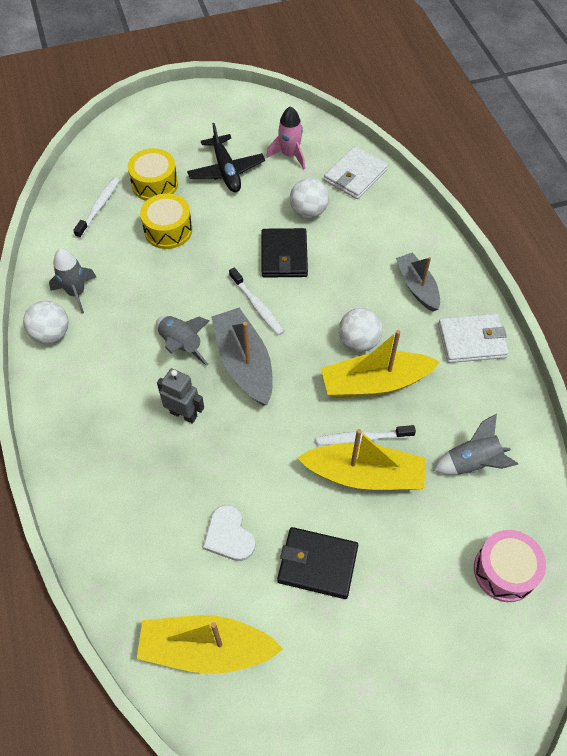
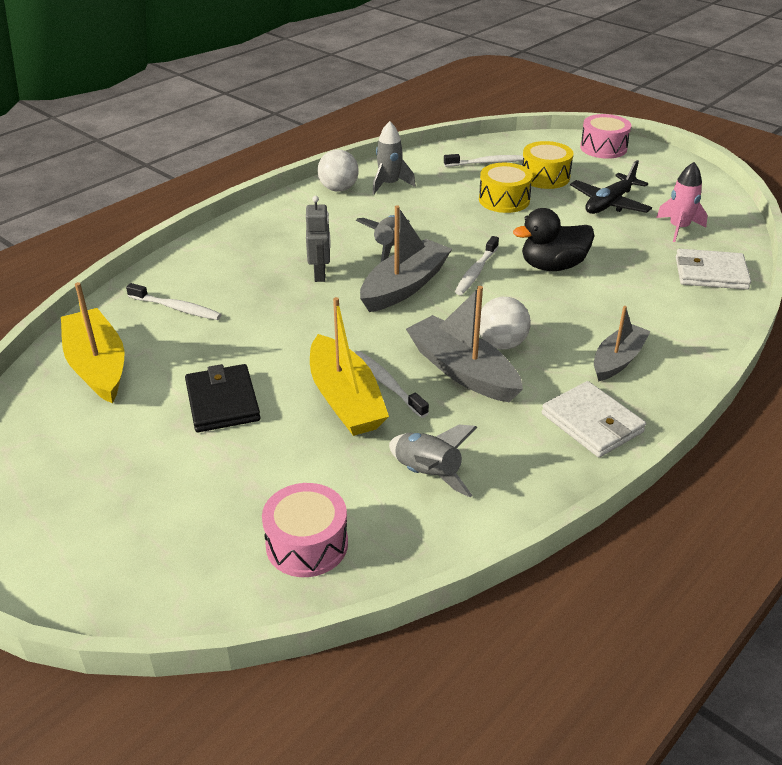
camera: 60 degrees right, 20 degrees down
(141, 122) = (603, 148): none -> pink drum
(158, 550) = (176, 308): none -> white toothbrush
(229, 535) = (216, 340): white heart -> none
(284, 255) = (552, 266): black wallet -> black duck
(308, 211) = (624, 262): white ball -> none
(375, 383) = (462, 371): yellow boat -> grey boat

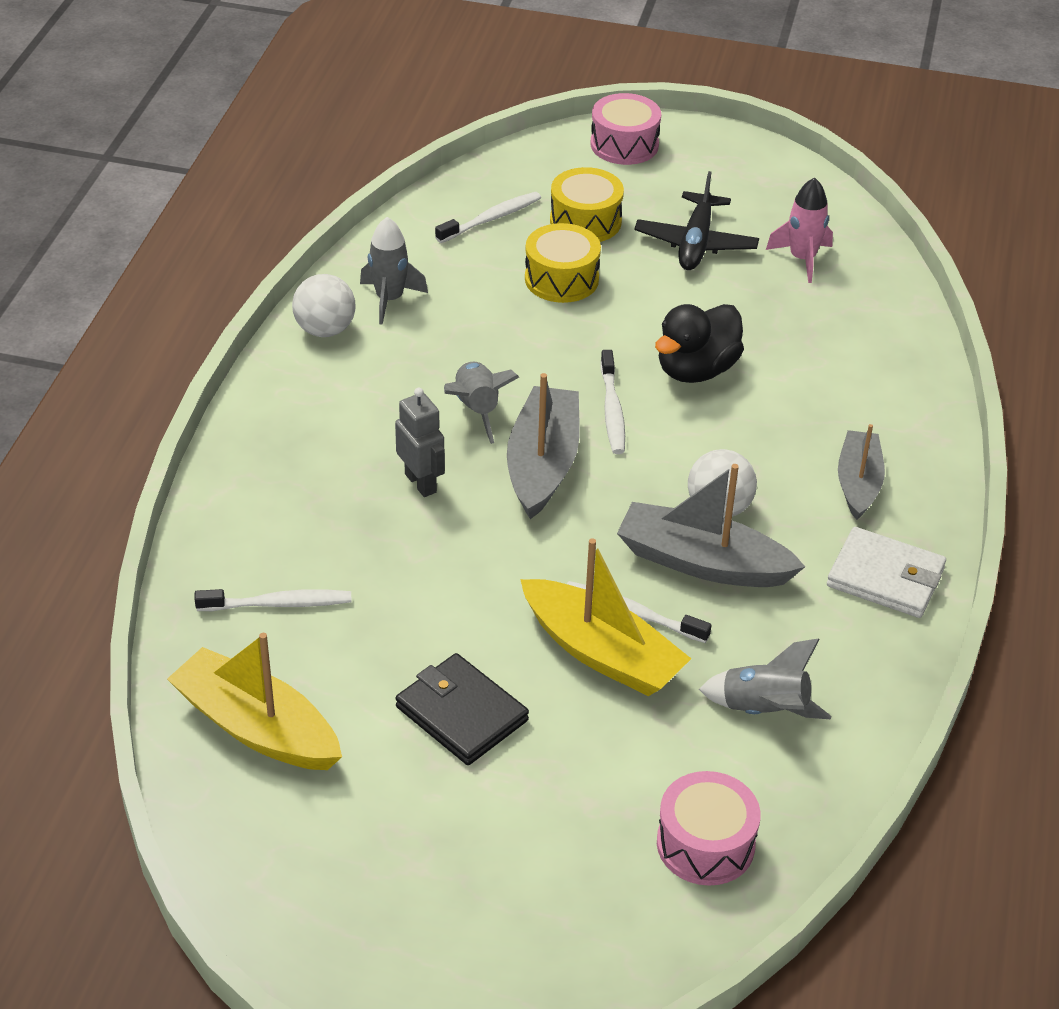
camera: 30 degrees left, 5 degrees up
(710, 273) = (879, 319): white wallet -> none

